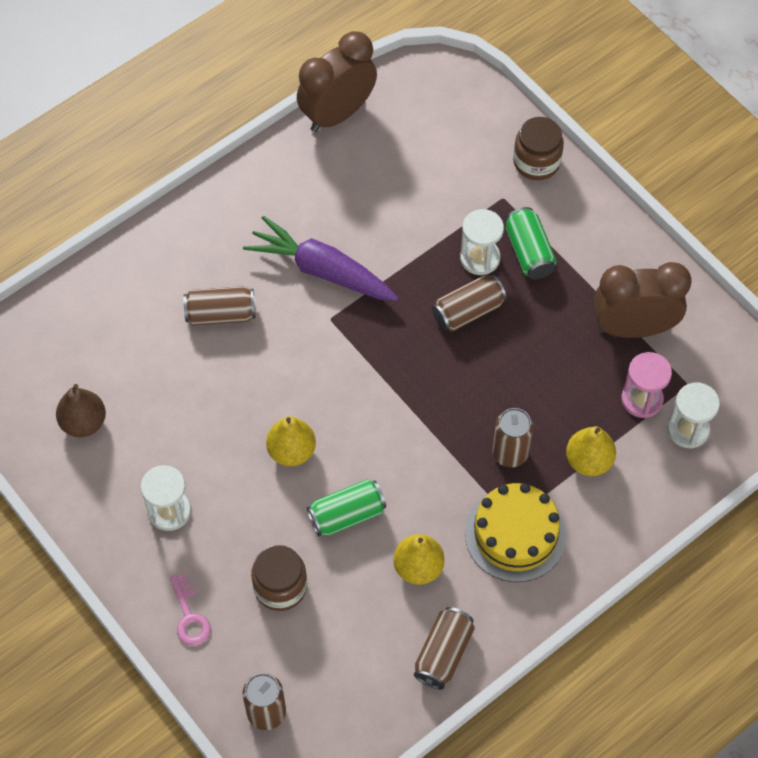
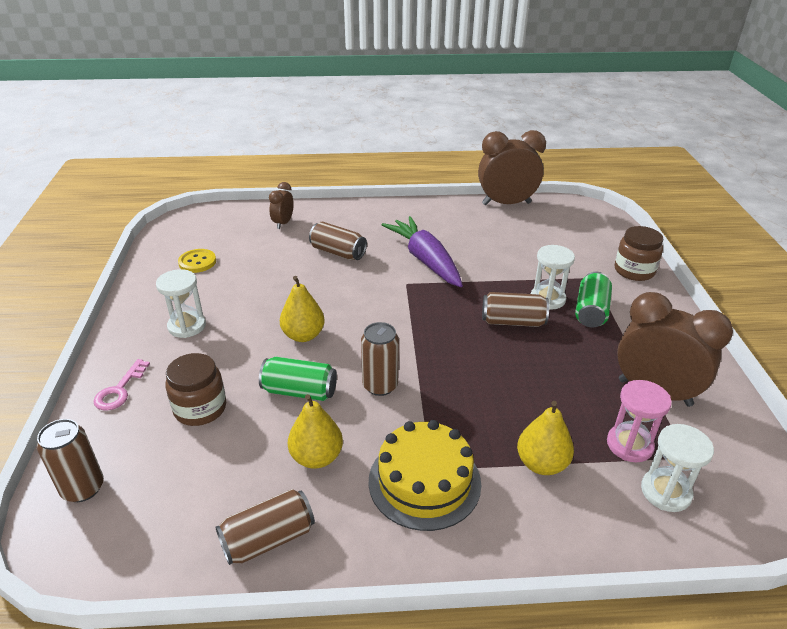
camera: 35 degrees right, 25 degrees down
(83, 422) = (197, 262): brown pear -> yellow button
(114, 302) = (283, 223): none -> brown clock
(510, 453) = (471, 421): brown can -> brown can (380, 385)

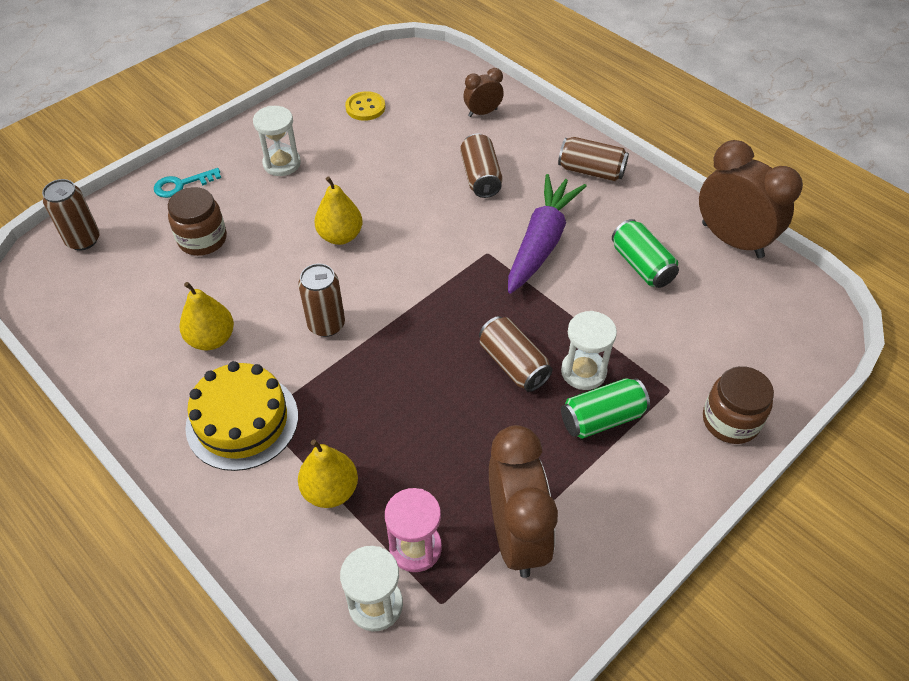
camera: 50 degrees right, 15 degrees up
(119, 390) = (181, 185): pink key -> turquoise key
(268, 539) = (115, 365): brown can -> brown can (591, 171)
(299, 391) = (272, 280): green can -> green can (641, 265)

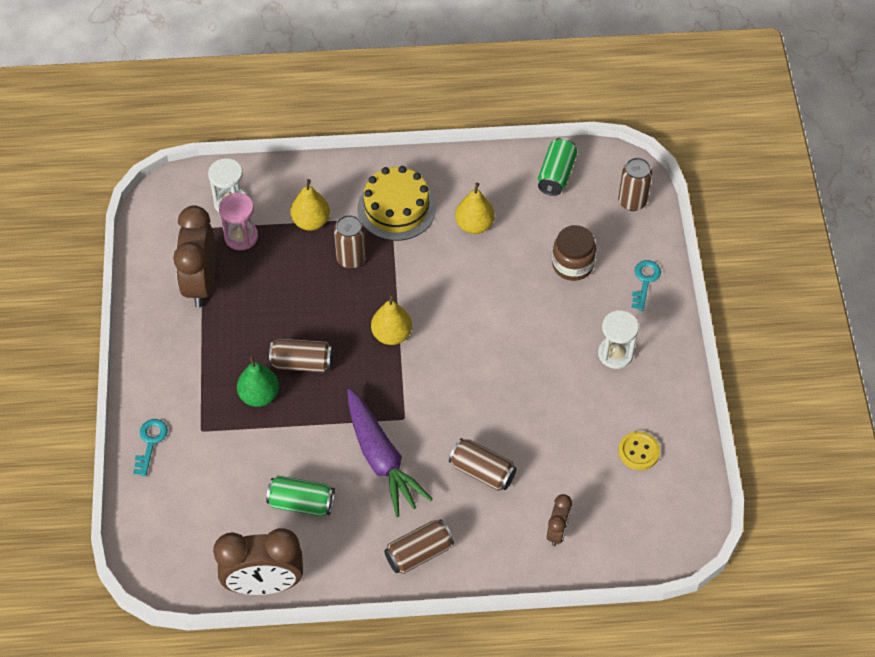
camera: 130 degrees right, 5 degrees up
(326, 325) = (429, 288): brown can -> brown can (351, 258)
(340, 236) = (502, 343): yellow pear -> yellow pear (392, 334)
(516, 535) = (201, 283): brown clock -> brown clock turned 60 degrees clockwise
(583, 371) = (259, 395): white hourglass -> green pear
(602, 418) = (221, 378): green can -> green can (556, 175)
(730, 421) = (150, 442): brown jar -> turquoise key

